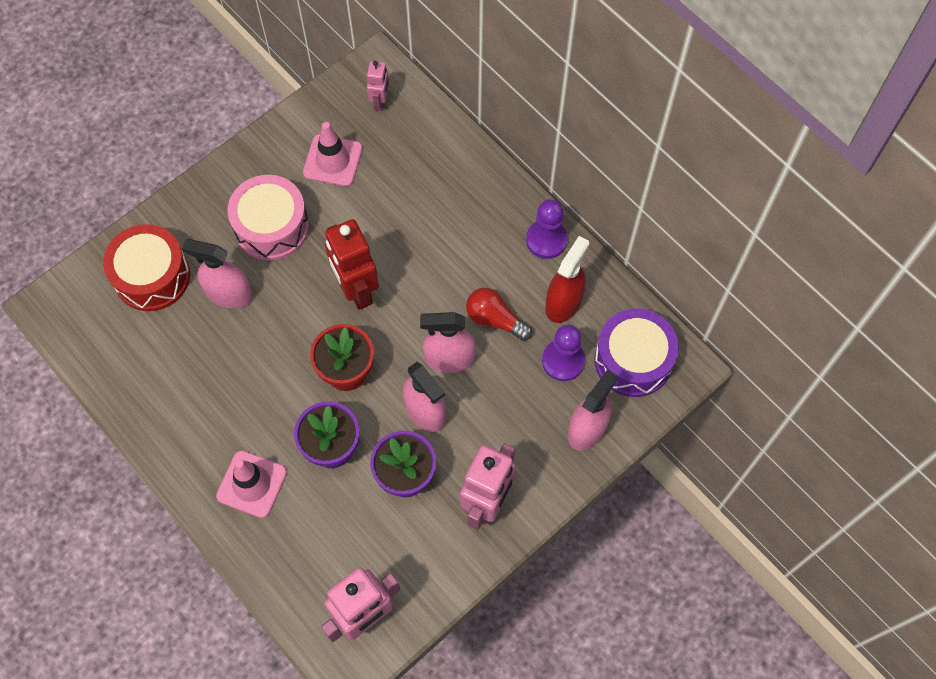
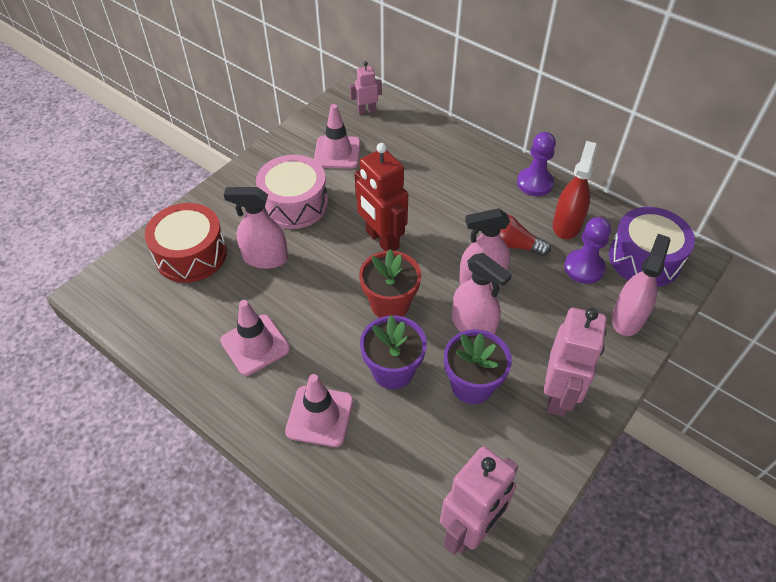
camera: 10 degrees left, 15 degrees down
(202, 396) = (255, 345): none -> pink traffic cone
(380, 102) = (366, 111): pink robot -> pink robot turned 105 degrees counterclockwise

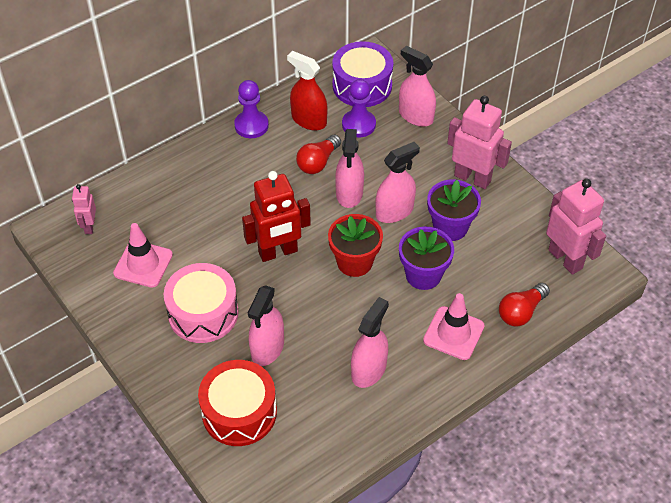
camera: 75 degrees left, 0 degrees up
(255, 345) = (369, 370): pink traffic cone -> pink spray bottle
(369, 485) = (521, 312): none -> red light bulb

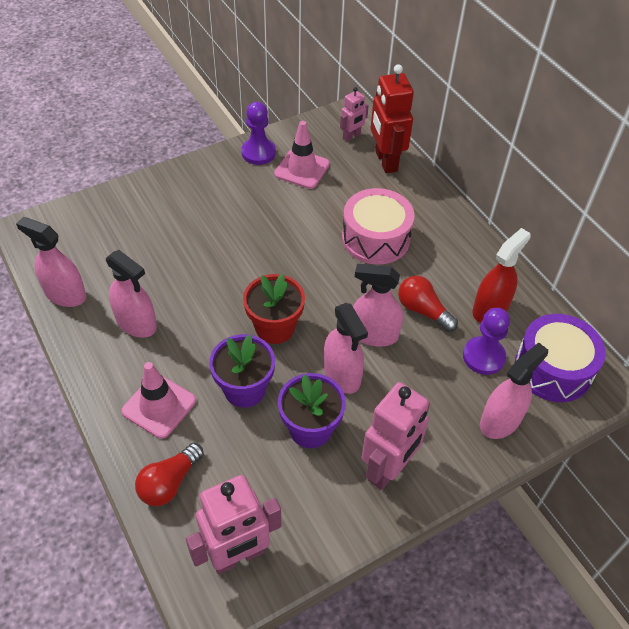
camera: 95 degrees right, 0 degrees up
(89, 226) = (351, 136): pink robot -> pink robot turned 135 degrees clockwise
(203, 313) = (237, 206): pink drum -> pink drum (375, 238)
(239, 412) = (123, 224): red drum -> none
(251, 125) = (480, 257): purple pawn -> purple pawn (258, 153)
(267, 348) = (185, 248): pink spray bottle -> pink spray bottle (65, 294)
(278, 252) = (299, 265): red robot -> red robot (385, 161)
(521, 312) = (169, 482): red light bulb -> red light bulb turned 105 degrees counterclockwise

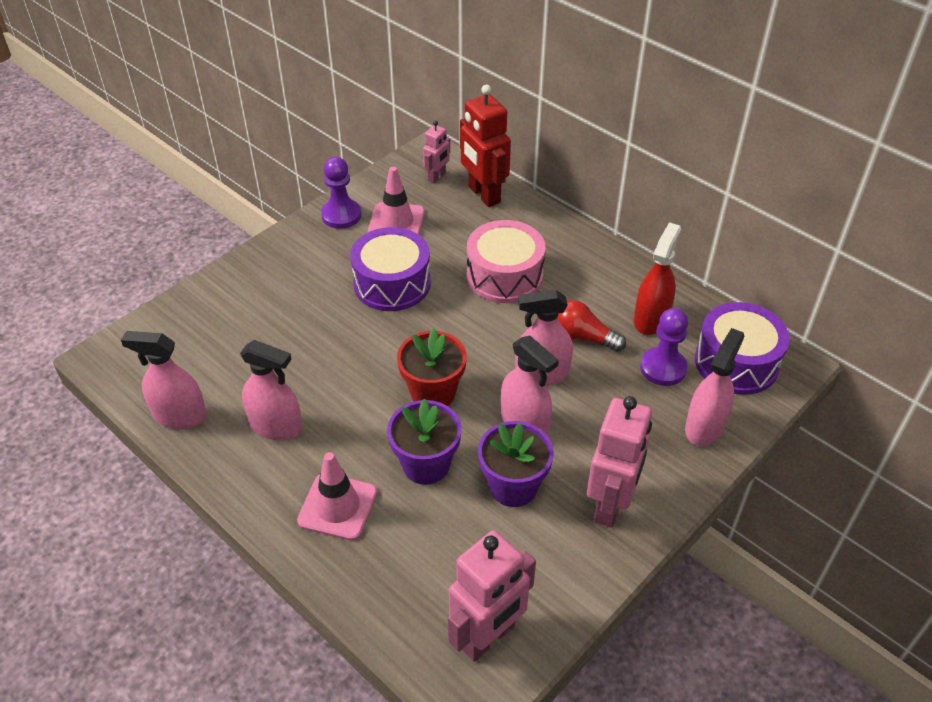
camera: 15 degrees left, 5 degrees down
(169, 482) = (382, 583): red light bulb -> none
(277, 222) = (392, 283): none -> purple drum

